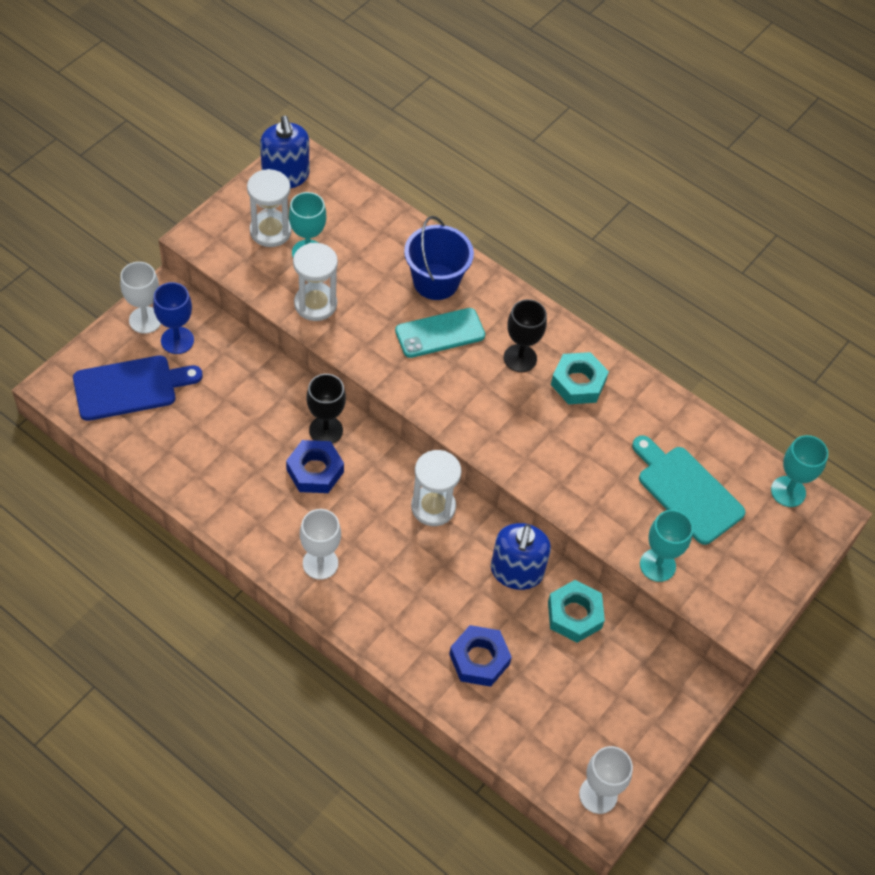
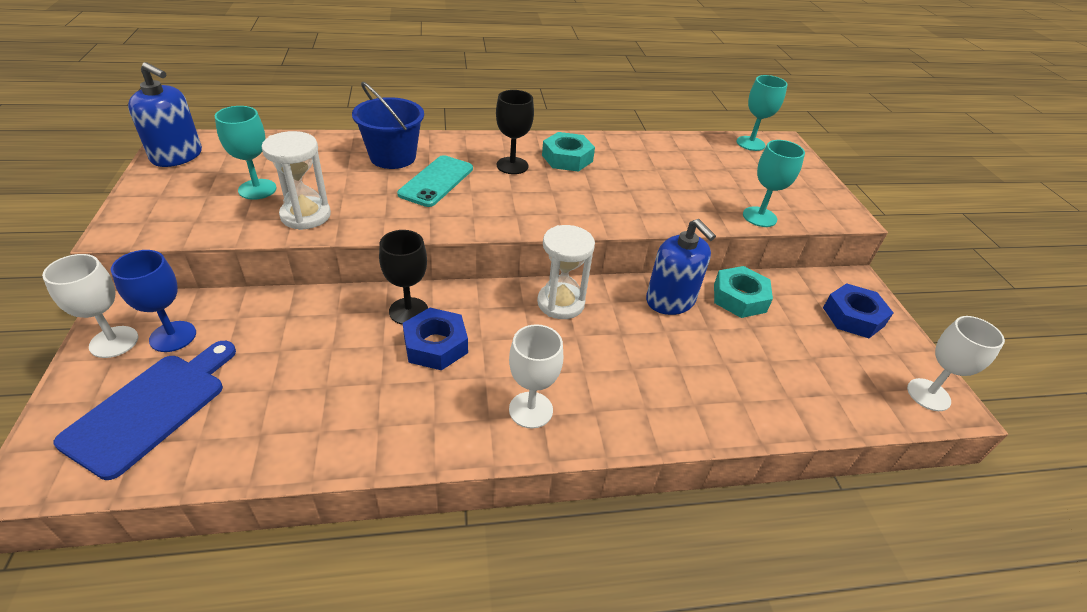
camera: 45 degrees left, 15 degrees down
(270, 231) = (202, 192): white hourglass -> none
(479, 659) = (735, 375): blue nut -> blue nut (853, 317)
(687, 491) = (709, 172): turquoise cutting board -> none

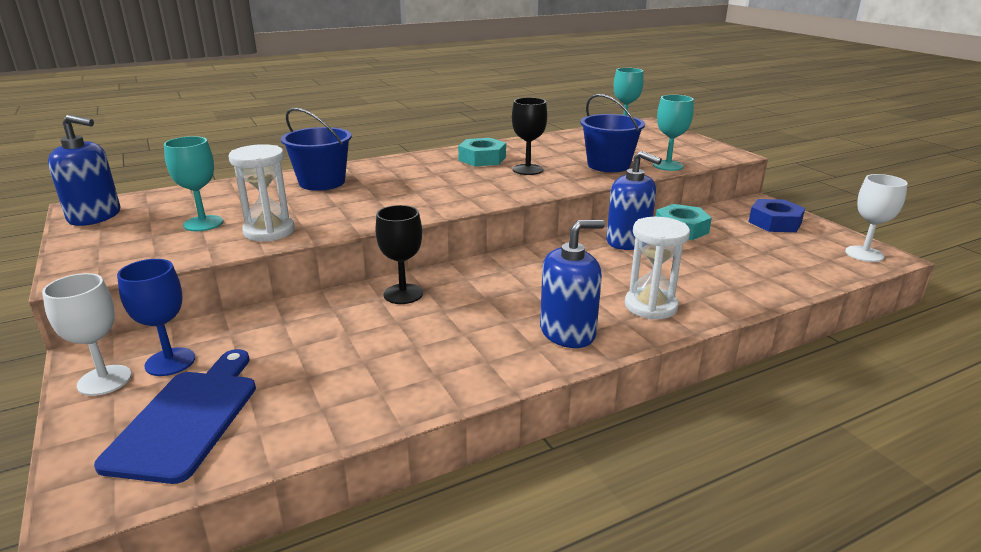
camera: 15 degrees left, 15 degrees down
(435, 345) = (447, 310): blue nut -> none
(436, 181) = (377, 190): turquoise phone -> none
(512, 165) = (438, 170): black goblet -> black goblet (527, 170)
(531, 410) = (567, 332): white goblet -> blue soap dispenser
(560, 303) = (537, 261): white hourglass -> white hourglass (650, 306)
(693, 200) = (608, 165): none -> blue bucket

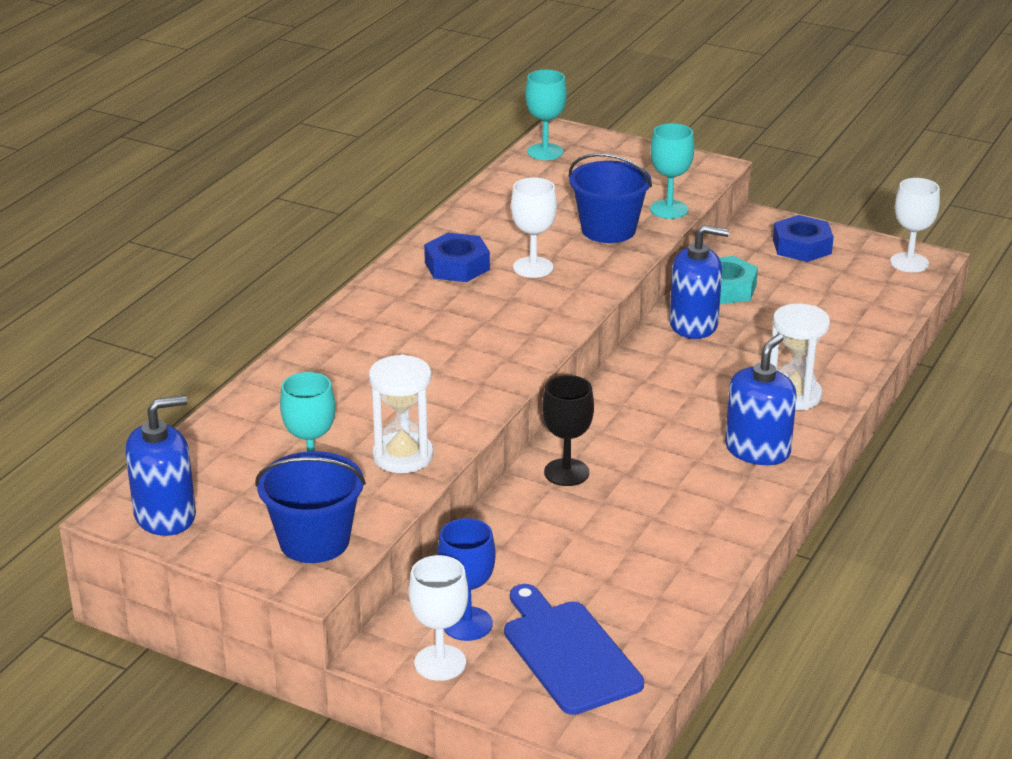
camera: 35 degrees left, 5 degrees up
(322, 182) = (334, 370): blue bucket -> blue bucket (314, 541)
(482, 159) = (457, 266): turquoise nut -> blue nut
(527, 170) = (533, 267): black goblet -> white goblet

